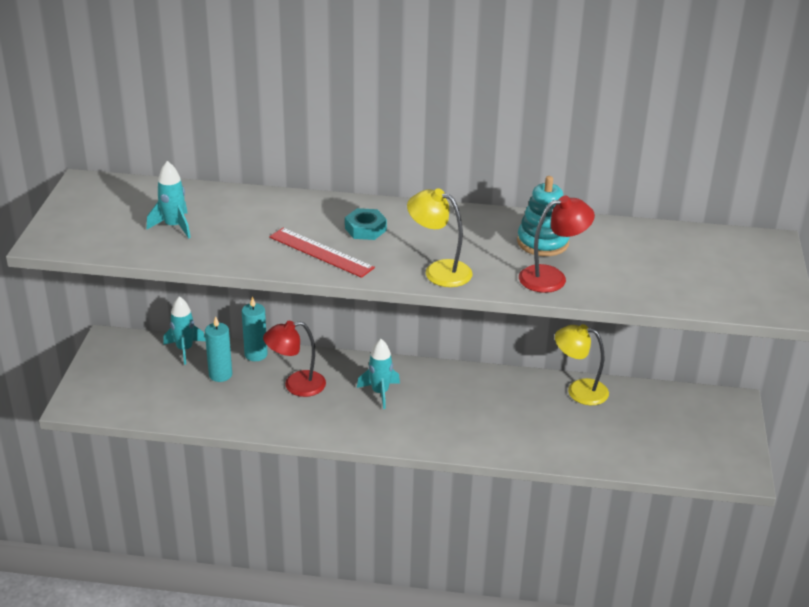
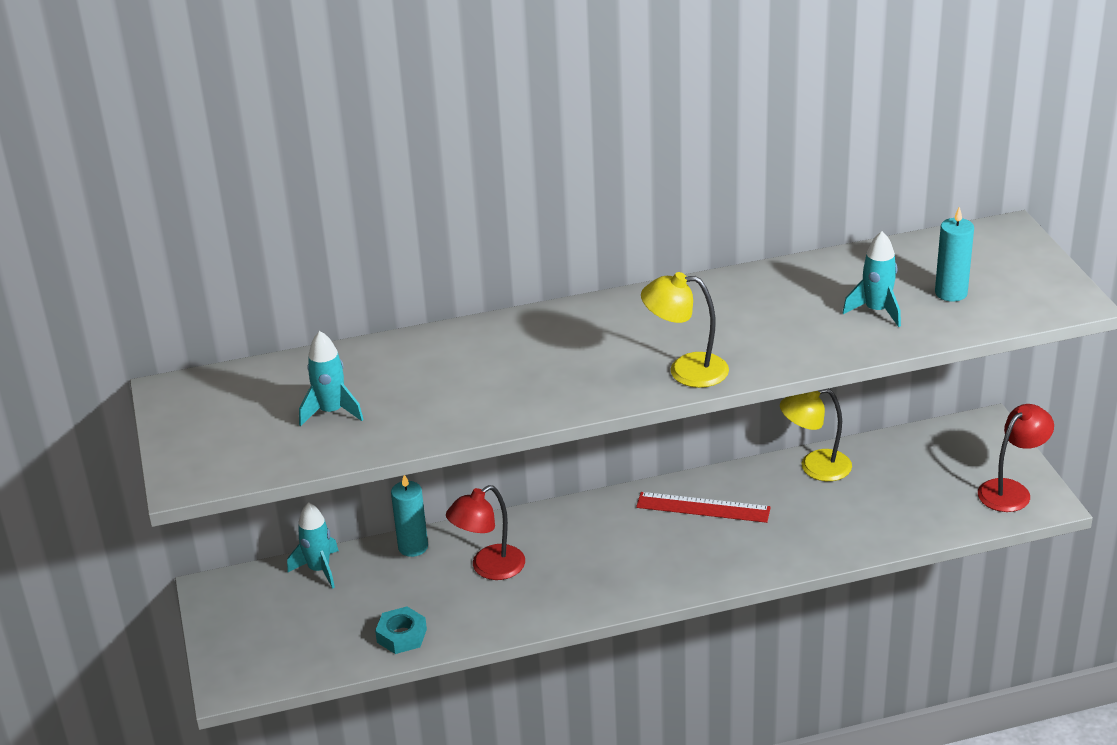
camera: 20 degrees left, 0 degrees up
(220, 375) = (387, 586): turquoise candle -> turquoise candle (951, 293)
(321, 252) = (534, 390): red ruler -> red ruler (703, 507)
(365, 229) = (563, 346): turquoise nut -> turquoise nut (401, 635)
(380, 392) = (594, 544): turquoise rocket -> turquoise rocket (876, 311)
(542, 242) = (773, 302): turquoise stacking toy -> none
(552, 277) = (814, 340): red lamp -> red lamp (1011, 490)

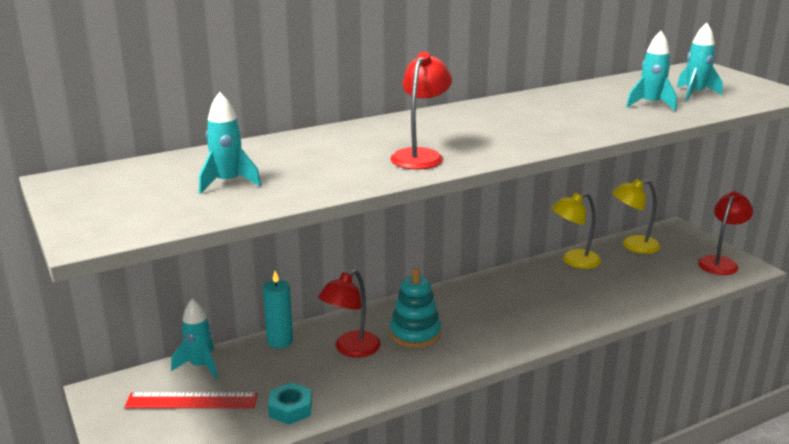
camera: 15 degrees left, 10 degrees down
(548, 386) = (420, 155): none -> red lamp
(569, 555) = (415, 333): none -> turquoise stacking toy
(686, 370) = (531, 140): yellow lamp -> yellow lamp (633, 245)
(703, 507) = (505, 292): red ruler -> red ruler (191, 401)
(951, 293) = (695, 94): turquoise candle -> turquoise rocket

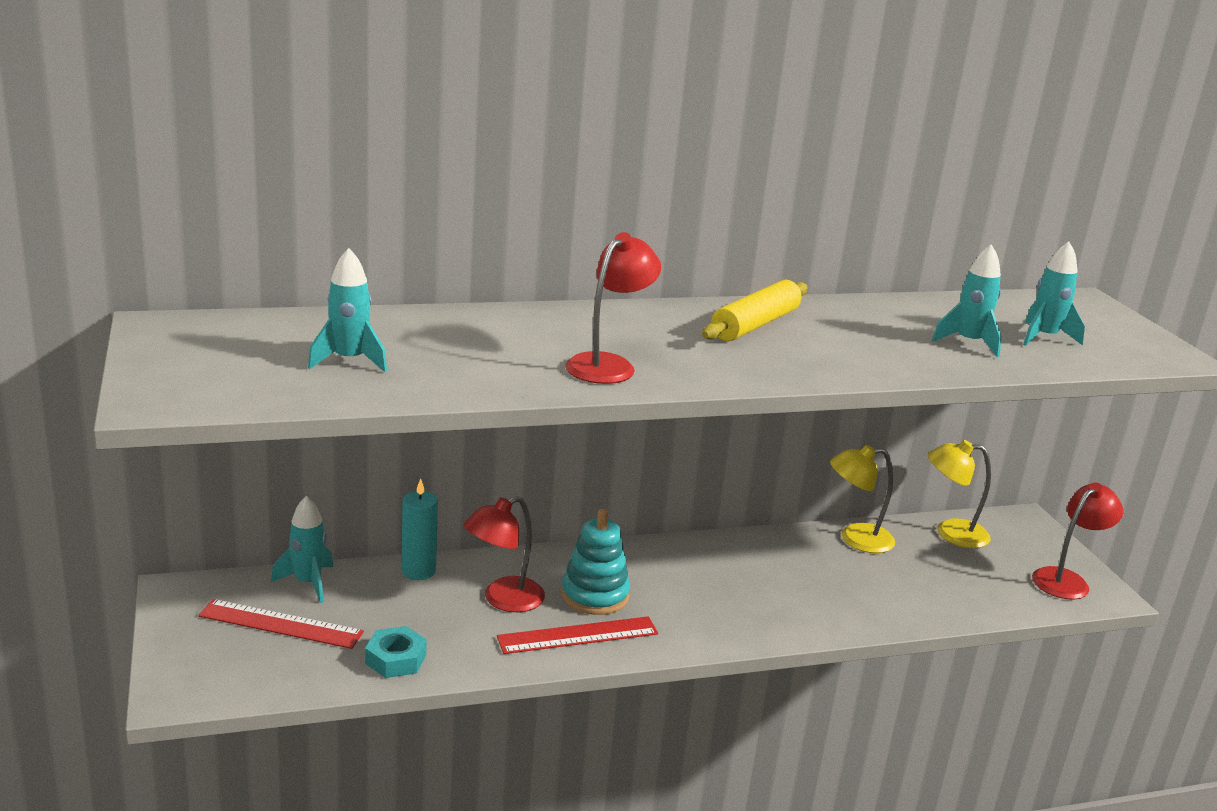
camera: 10 degrees right, 0 degrees up
(416, 364) = (578, 635): none -> red ruler
(504, 114) = (755, 325): none -> yellow rolling pin

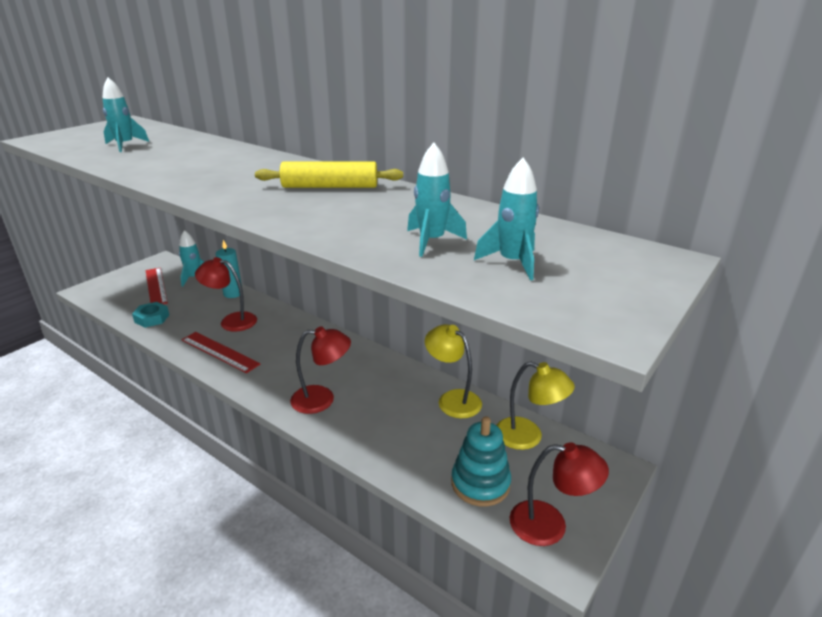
camera: 55 degrees right, 5 degrees up
(595, 595) = (264, 341): turquoise stacking toy -> turquoise stacking toy (480, 483)
(608, 364) = (196, 177): red lamp -> red lamp (322, 399)
(951, 533) = (528, 437): yellow lamp -> yellow lamp turned 150 degrees clockwise

